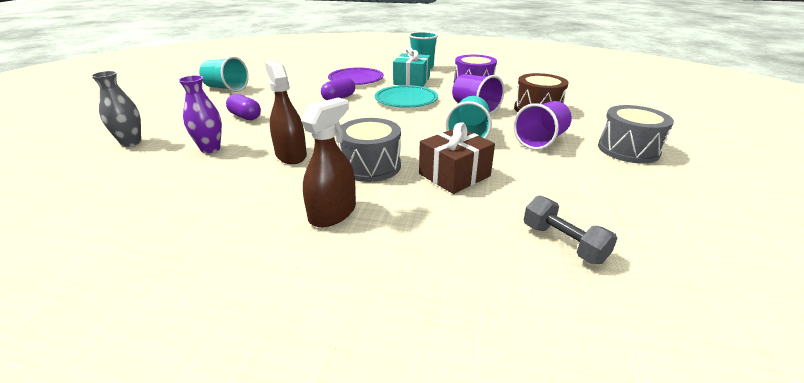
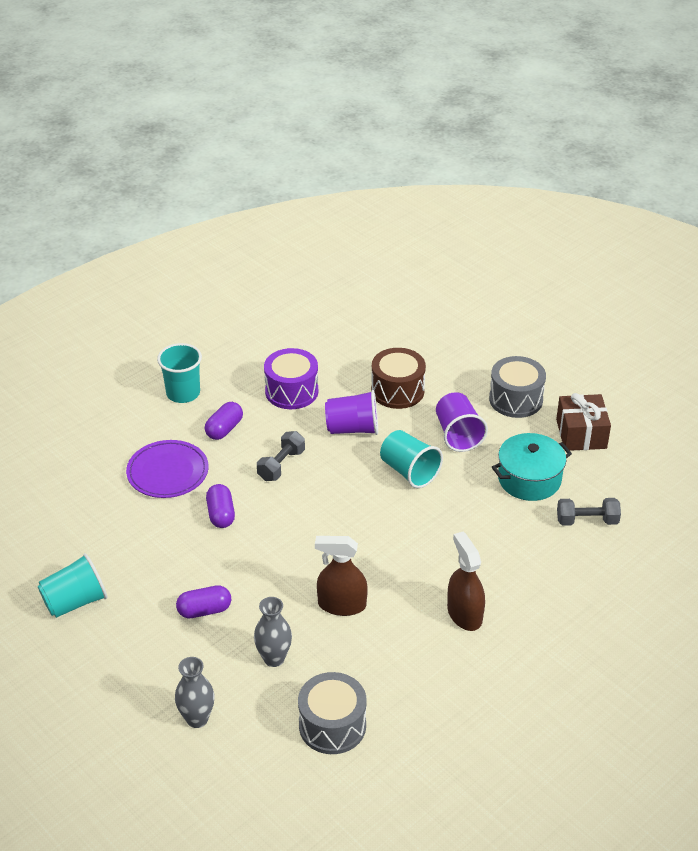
camera: 55 degrees left, 10 degrees up
(210, 149) = (274, 658): purple vase -> grey vase
(370, 166) = (409, 562): grey drum -> grey drum (332, 725)
(406, 100) = (281, 465): turquoise plate -> grey dumbbell
(411, 81) = (224, 429): turquoise gift -> purple capsule
(454, 175) = (467, 520): brown gift -> brown gift (581, 434)
(555, 187) = (529, 479): none -> turquoise pot

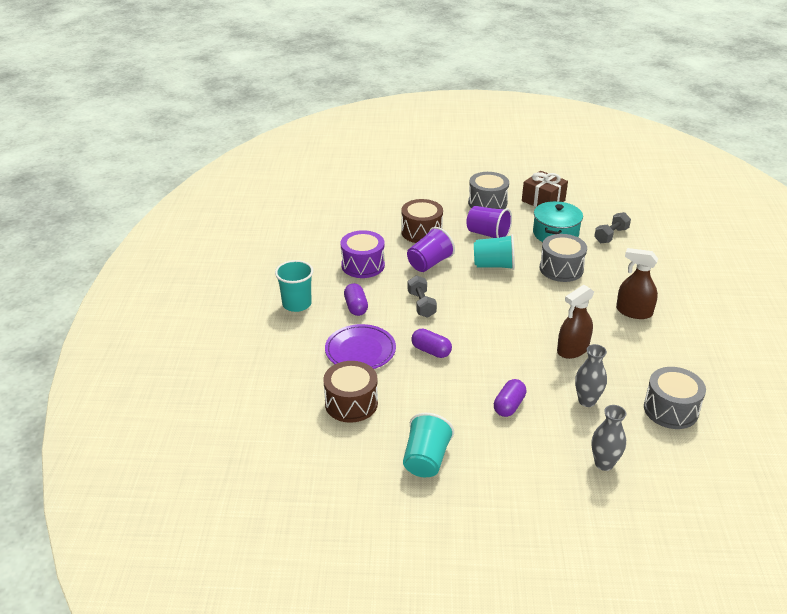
camera: 45 degrees left, 5 degrees down
(93, 513) = (351, 403): none -> brown drum
(469, 520) = (561, 269): none -> grey drum

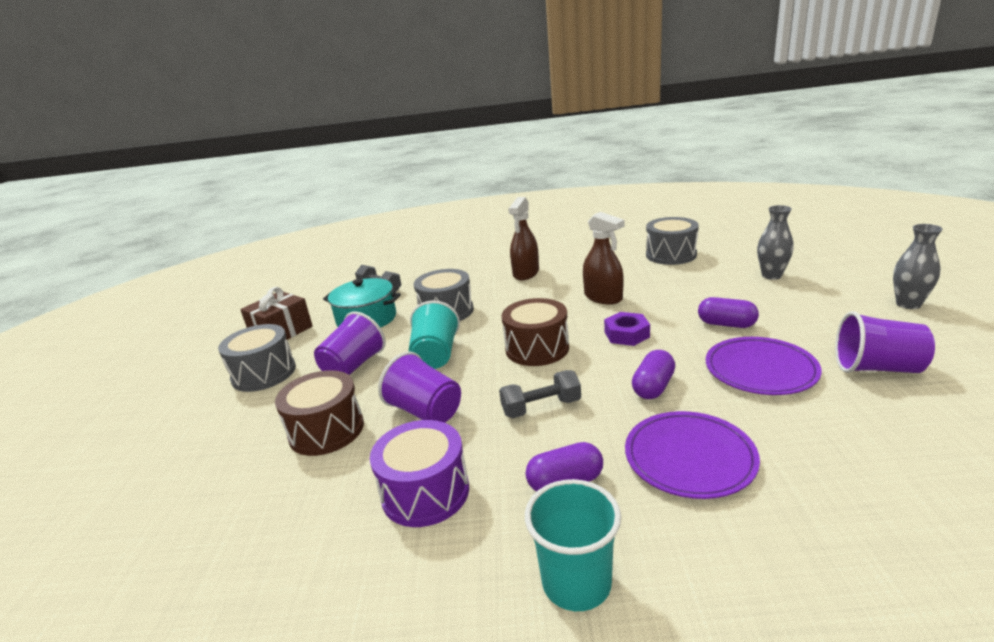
camera: 90 degrees left, 10 degrees down
(351, 403) = (829, 449): brown drum -> brown drum (537, 348)
(426, 460) = (877, 368): turquoise cup -> purple cup
(438, 403) = (760, 370): none -> purple plate
(504, 351) = (626, 334): none -> purple nut
(587, 401) = (685, 287): grey vase -> grey vase (908, 304)

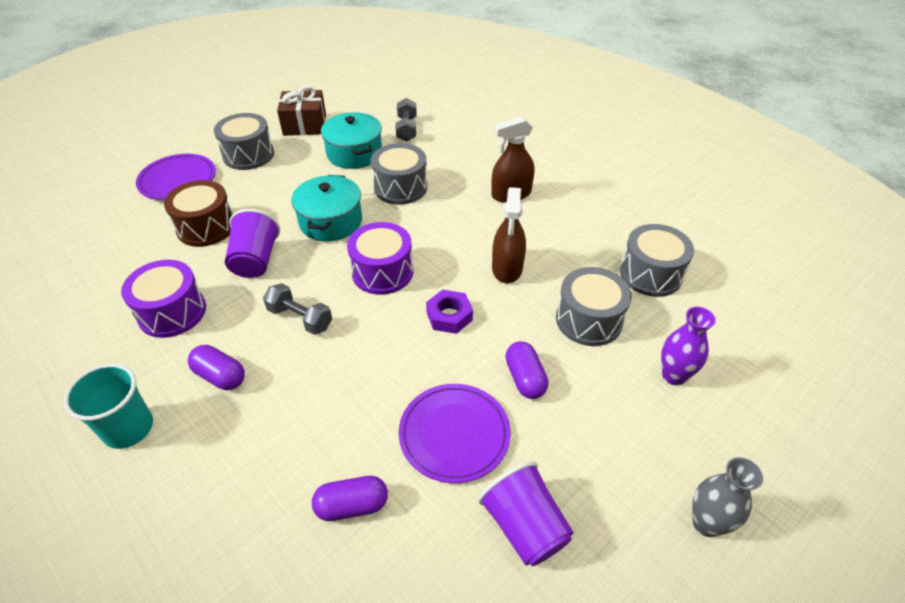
camera: 45 degrees right, 20 degrees up
(354, 366) = (286, 190): purple cup -> none
(436, 355) = (331, 221): turquoise cup -> turquoise pot
(537, 348) = (382, 272): brown drum -> purple drum
(653, 387) = (374, 371): purple capsule -> purple capsule (352, 505)
(689, 458) = (288, 434): purple plate -> purple plate (178, 180)
(691, 286) = (589, 320): none -> grey drum
(771, 276) = (673, 376): grey vase -> purple vase

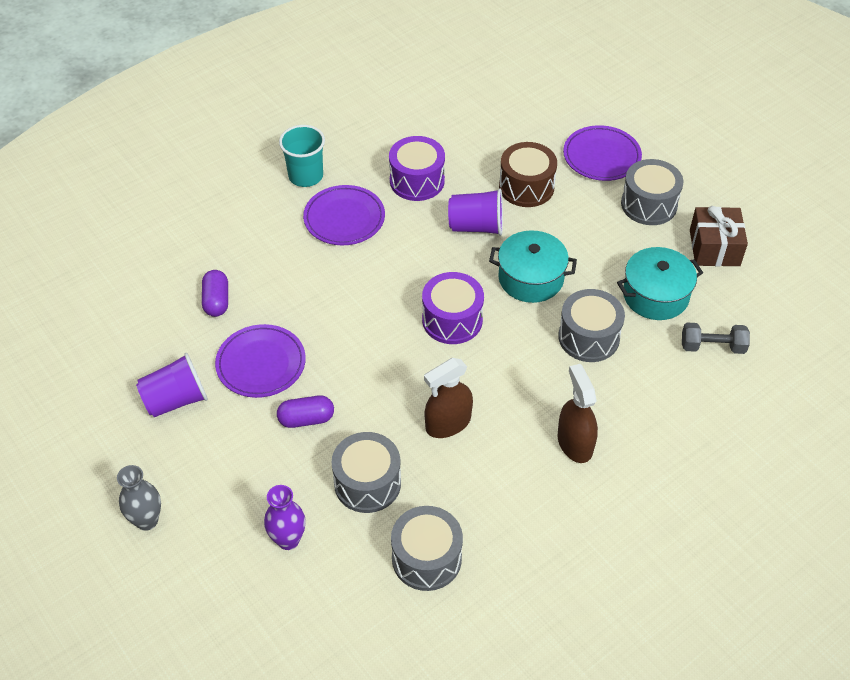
camera: 95 degrees right, 5 degrees up
(220, 376) = (344, 218): purple capsule -> purple plate
(300, 318) = (399, 262): grey dumbbell -> none
(449, 316) = (388, 369): purple nut -> none
(507, 268) = (448, 423): brown spray bottle -> brown spray bottle turned 45 degrees counterclockwise

